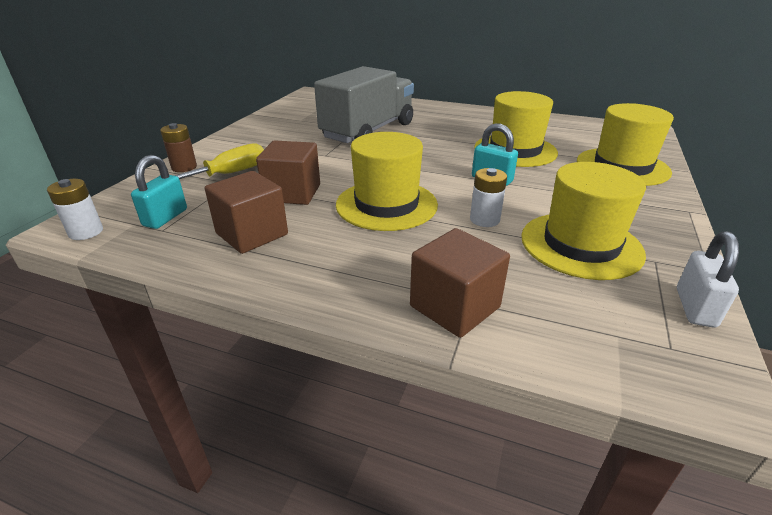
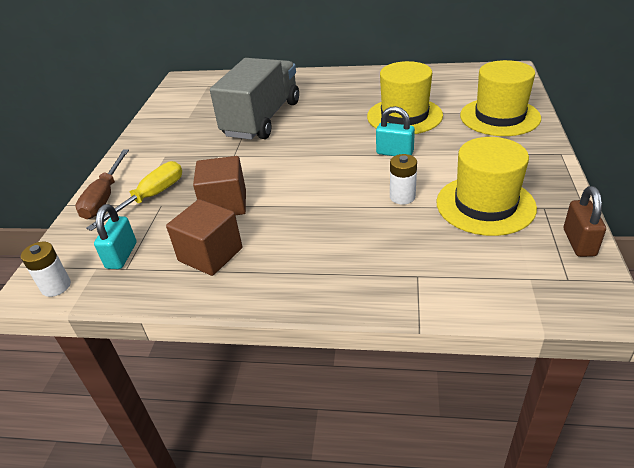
camera: 10 degrees left, 5 degrees up
(184, 167) = (105, 197): brown battery -> brown screwdriver
(386, 204) = (314, 199): yellow hat -> none
(455, 306) = (406, 283): brown cube -> none
(695, 308) = (579, 242): white padlock -> brown padlock

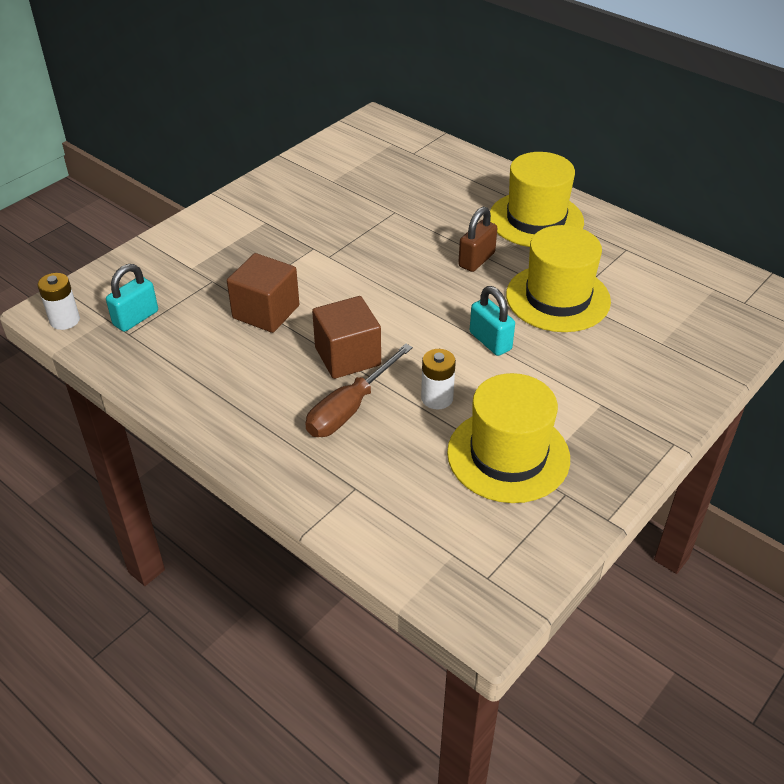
camera: 30 degrees right, 5 degrees up
(105, 197) = (173, 244): brown screwdriver -> brown screwdriver (350, 408)
(150, 197) = (210, 267): yellow screwdriver -> none
(210, 254) = (205, 359): brown cube -> brown cube (347, 356)
(262, 119) = (402, 222): grey truck -> none
(499, 117) = (667, 357): yellow hat -> yellow hat (536, 219)
(579, 242) = (549, 551): brown padlock -> brown padlock (476, 260)

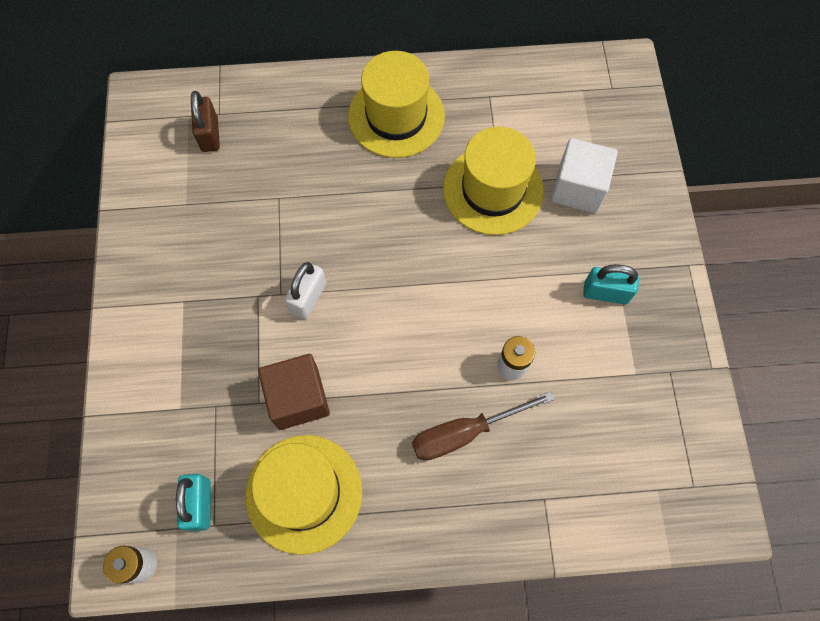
camera: 45 degrees left, 25 degrees up
(344, 269) = (308, 297): none -> white padlock
(347, 356) = (409, 385): brown cube -> none
(350, 408) = (465, 432): brown screwdriver -> brown screwdriver turned 75 degrees clockwise
(476, 260) = (397, 199): brown padlock -> brown padlock (210, 134)
(490, 341) = (491, 276): turquoise padlock -> turquoise padlock (605, 293)
(508, 455) = (607, 372): yellow hat -> yellow hat (304, 493)
(632, 339) = (578, 188): none -> white cube

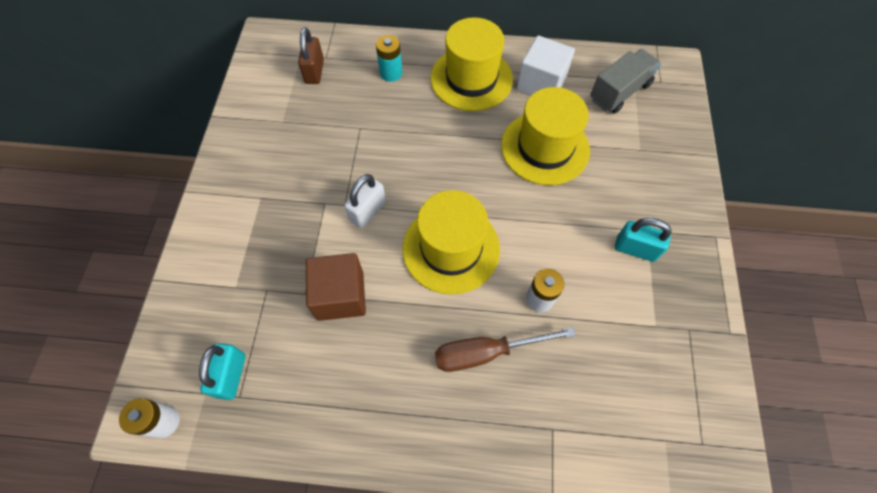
camera: 10 degrees right, 5 degrees down
(301, 123) = (391, 73): none -> turquoise battery
(304, 493) = (327, 382): yellow hat -> yellow hat (451, 248)
(567, 108) = (619, 92): none -> grey truck
(578, 188) = (620, 157): white cube -> white cube (541, 84)

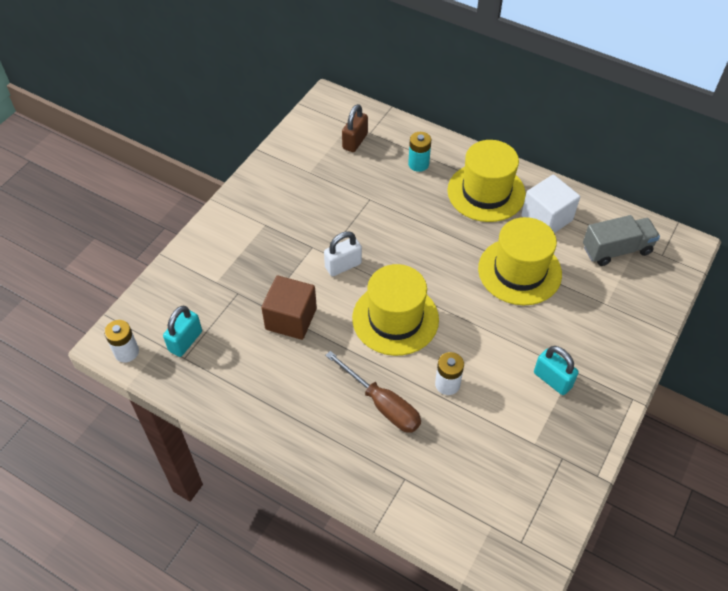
camera: 25 degrees right, 10 degrees down
(486, 352) = (382, 404): brown screwdriver -> brown screwdriver turned 150 degrees counterclockwise

